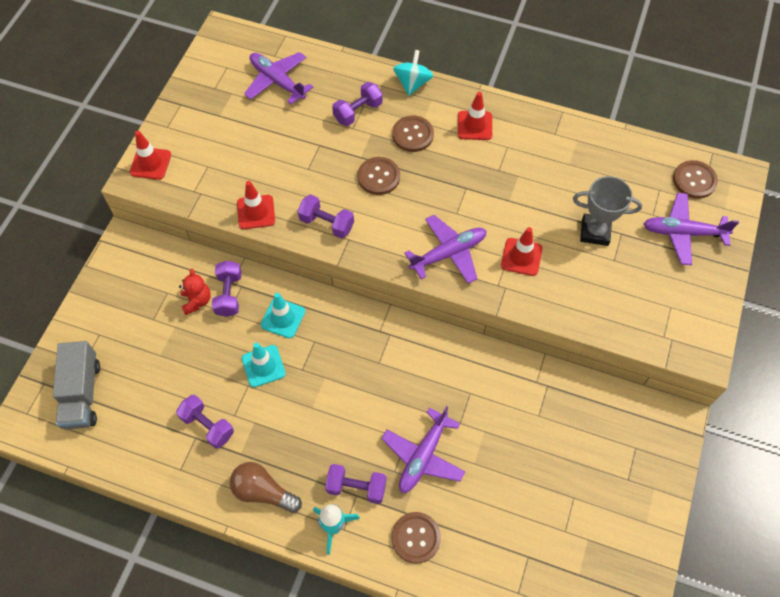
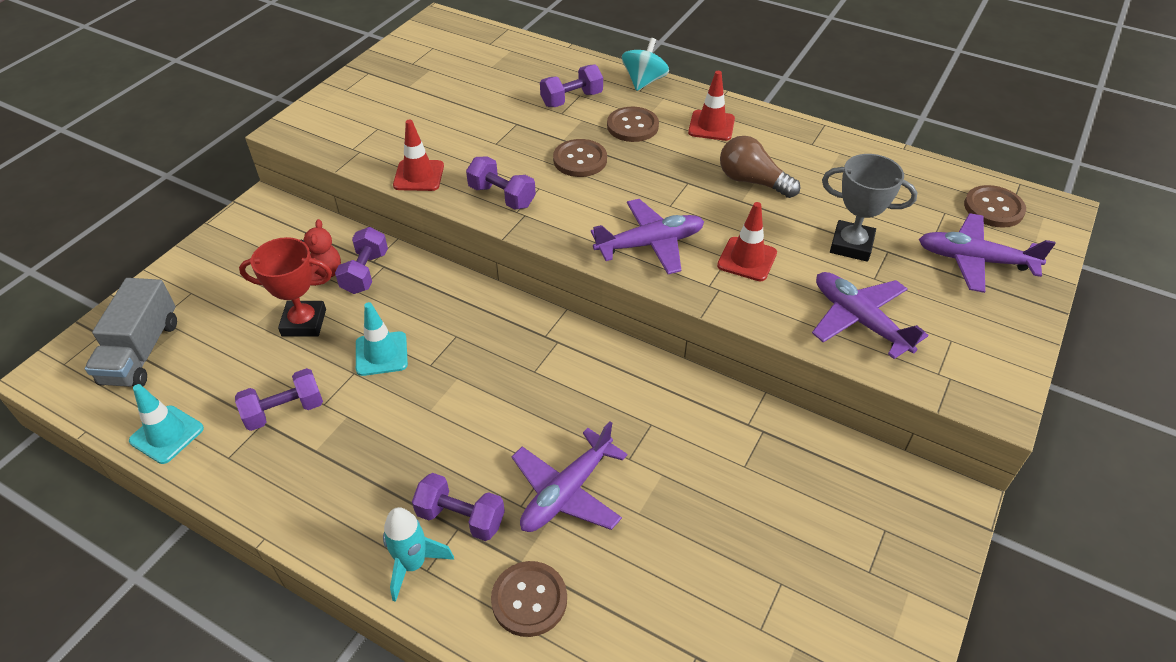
camera: 10 degrees right, 15 degrees down
(150, 163) = (312, 119): red traffic cone -> none
(196, 348) = (304, 323): none -> red trophy
(208, 426) = (284, 411): purple dumbbell -> purple dumbbell turned 75 degrees counterclockwise
(263, 491) = (329, 502): brown light bulb -> brown light bulb (752, 181)
(277, 81) = (485, 64): purple plane -> purple plane (859, 320)
(283, 318) = (424, 305): turquoise traffic cone -> turquoise traffic cone (167, 434)

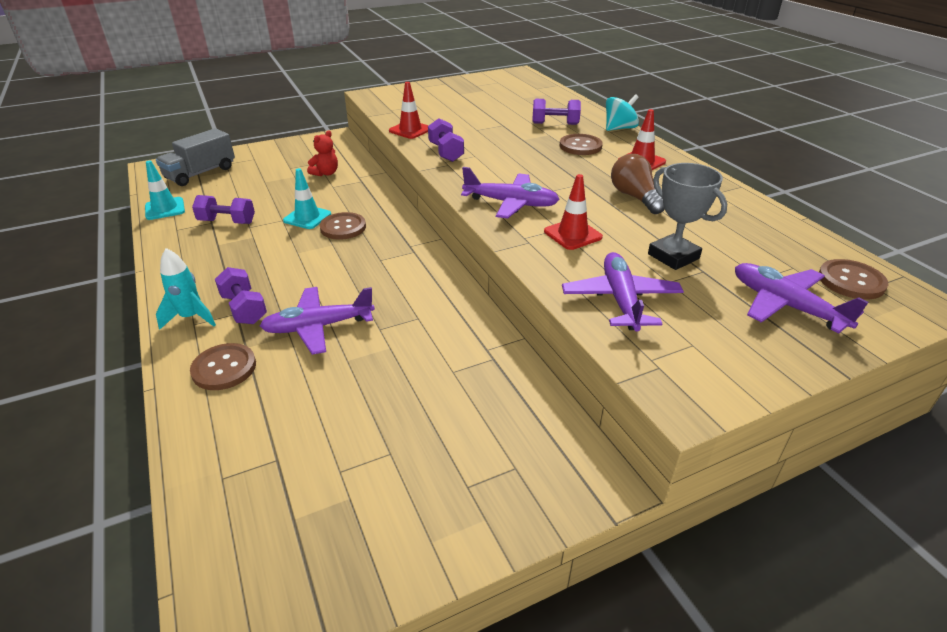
camera: 35 degrees right, 10 degrees down
(304, 323) = (288, 189): red trophy -> none
(365, 272) = (347, 180): purple dumbbell -> none
(580, 160) = (520, 151): brown button -> brown button (343, 227)

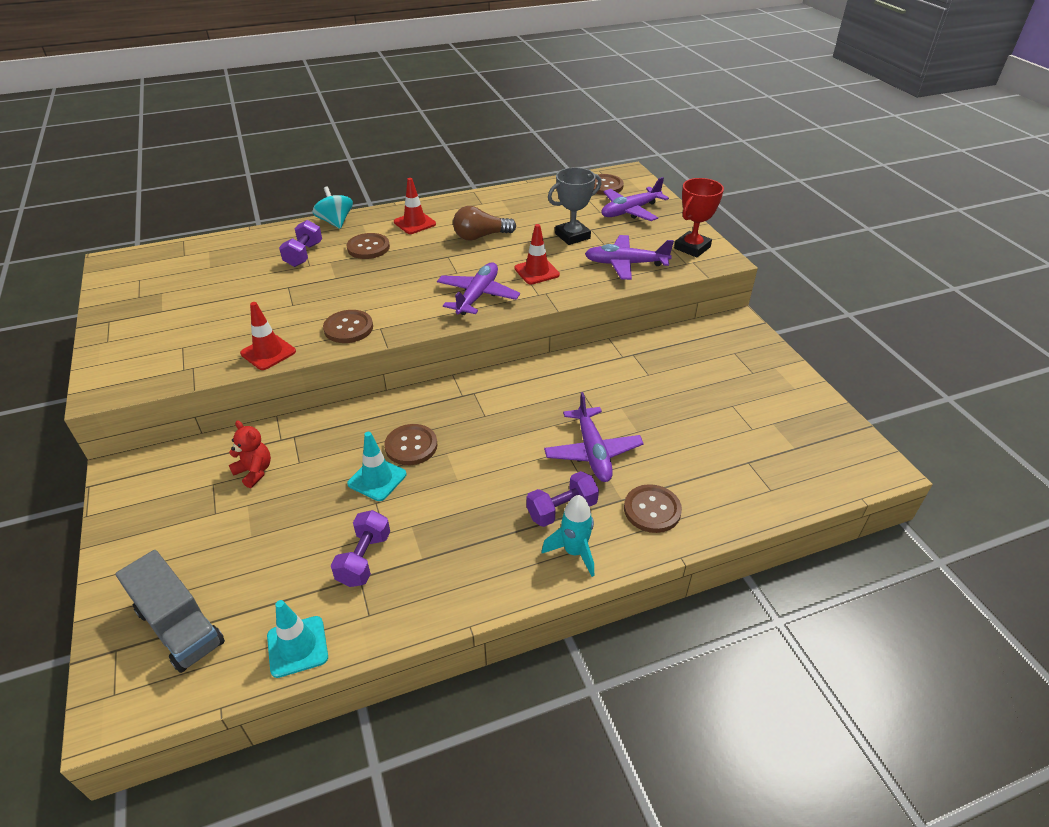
camera: 85 degrees left, 5 degrees up
(445, 152) = (348, 328): purple dumbbell -> brown button
(704, 368) = (692, 248): none -> red trophy

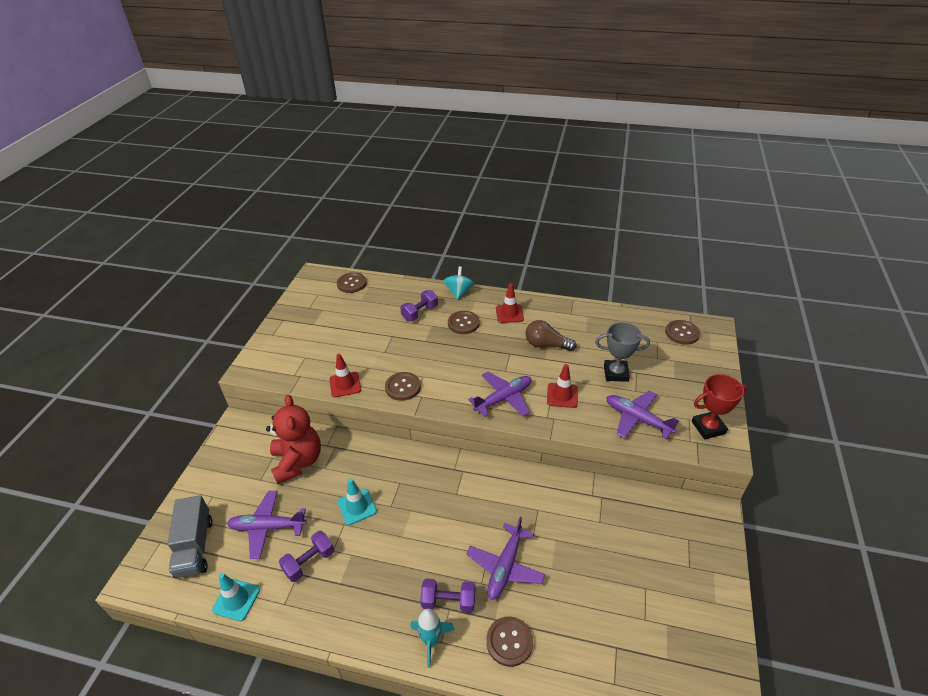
camera: 35 degrees right, 0 degrees up
(254, 472) = (298, 461): red teddy bear -> red teddy bear, size x1.98
(411, 446) = (394, 493): brown button -> brown button (351, 283)
(630, 211) = (683, 367): purple plane -> purple plane (267, 527)

